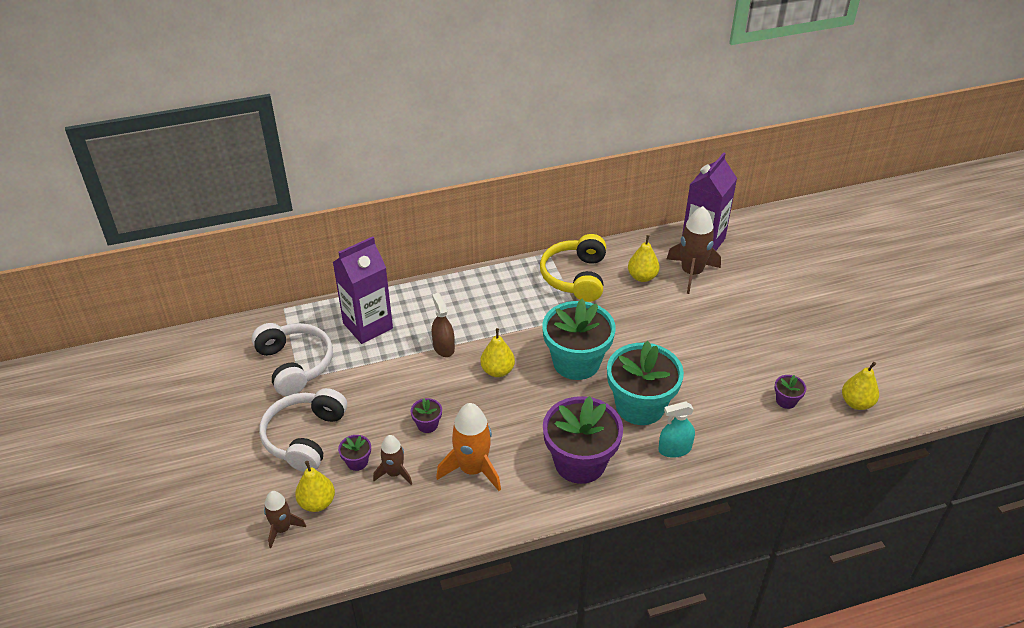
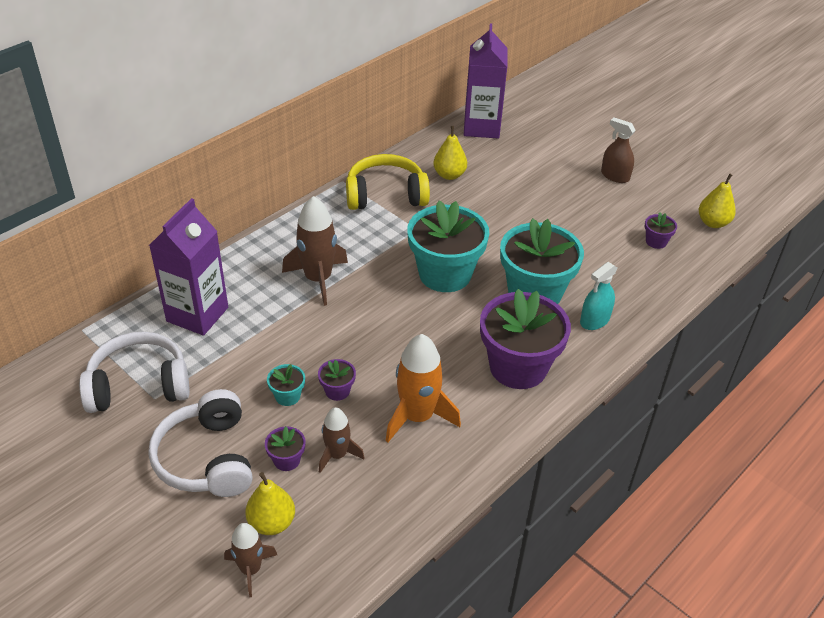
camera: 30 degrees left, 0 degrees up
(295, 365) = (139, 385): white headphones -> white headphones turned 45 degrees counterclockwise
(389, 414) = (287, 396): none -> turquoise flower pot
(443, 347) = (298, 307): brown spray bottle -> brown spray bottle (615, 176)
(497, 371) = (372, 310): yellow pear -> none
(575, 277) = (386, 195): yellow headphones -> yellow headphones turned 105 degrees clockwise
(691, 273) = (491, 157): brown rocket -> brown rocket (318, 279)

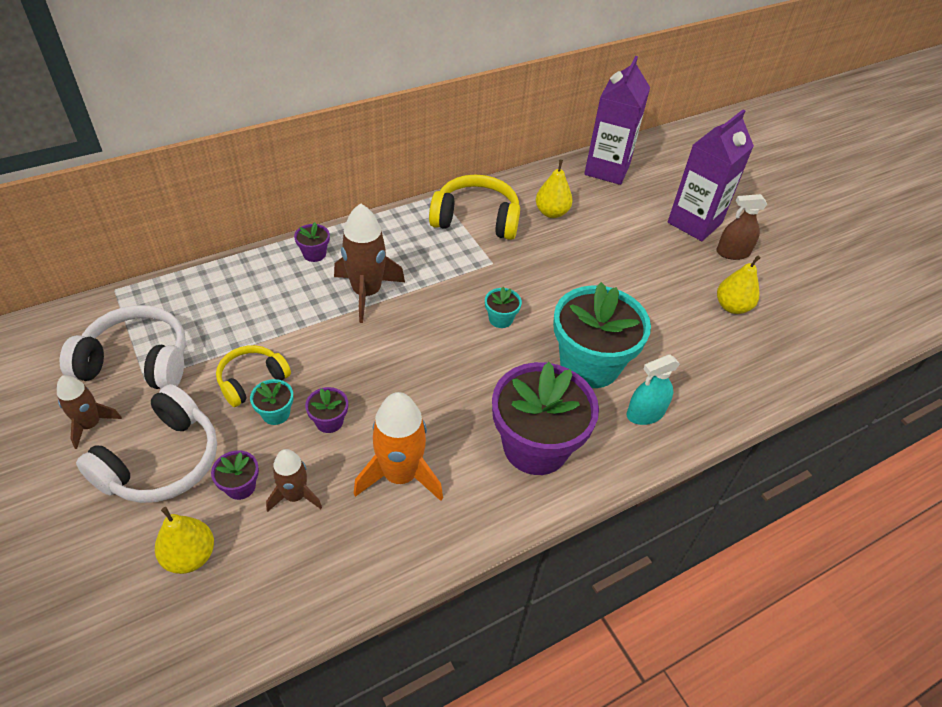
camera: 15 degrees right, 5 degrees up
(197, 314) = (230, 301): purple carton -> purple carton (694, 223)
(207, 458) = (162, 461): white headphones -> white headphones turned 150 degrees counterclockwise
(250, 569) = (142, 605): brown rocket -> brown rocket (90, 424)
(252, 375) = (252, 380): none -> yellow headphones
(445, 274) = (500, 319): turquoise flower pot -> turquoise flower pot, size x0.42
(615, 176) = (732, 252): brown spray bottle -> brown spray bottle turned 60 degrees counterclockwise
(656, 241) = (752, 338): purple flower pot -> purple flower pot (314, 254)
(713, 223) = (828, 332): yellow pear -> yellow pear (732, 307)

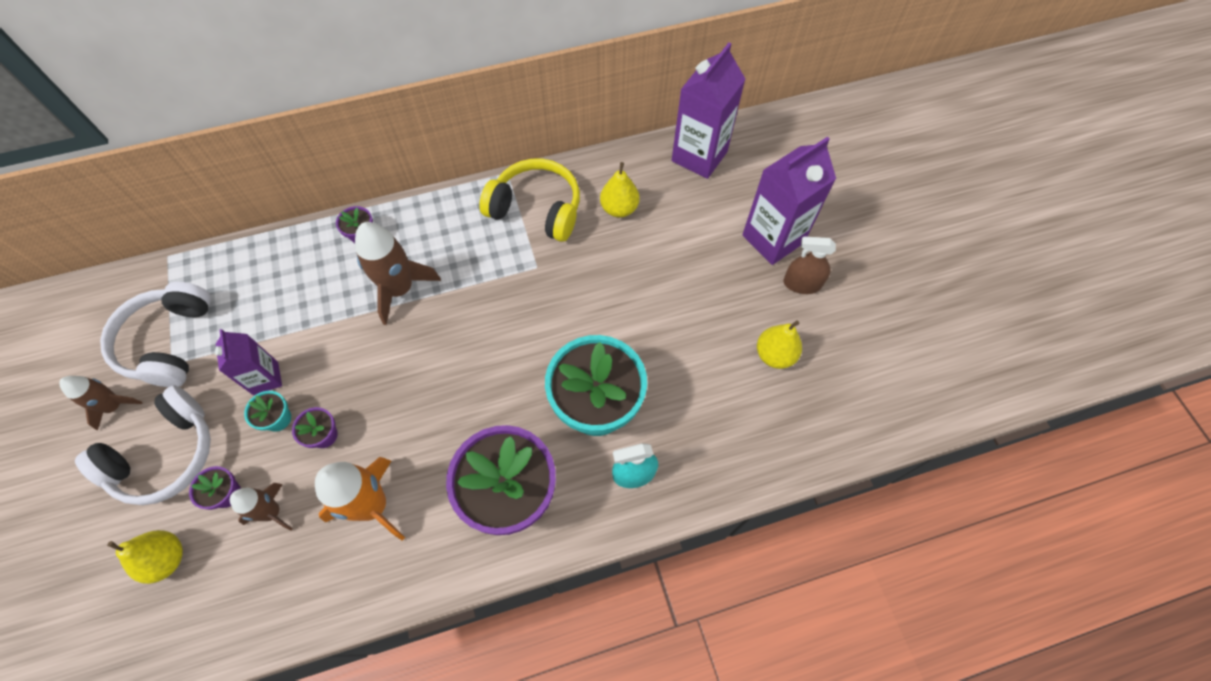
camera: 15 degrees right, 15 degrees up
(137, 362) = (169, 342): white headphones -> white headphones turned 105 degrees counterclockwise
(252, 380) = (265, 378): yellow headphones -> purple carton
(500, 319) = (523, 338): turquoise flower pot -> none

